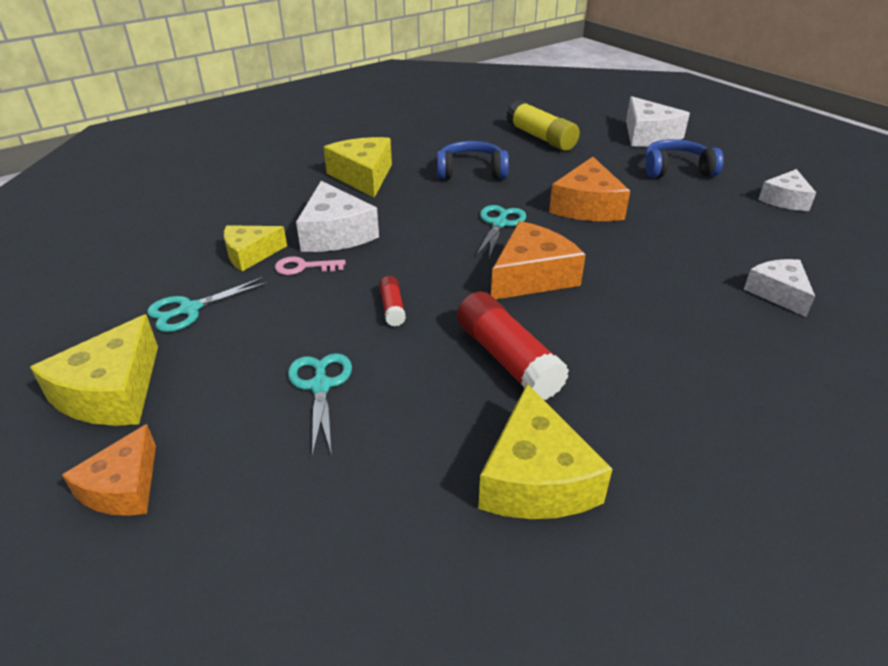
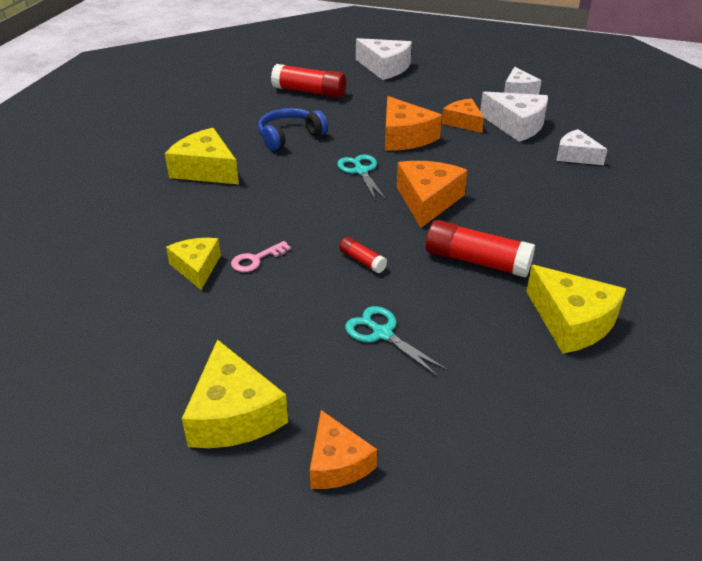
camera: 35 degrees left, 0 degrees up
(190, 309) = (207, 329): turquoise scissors -> none
(250, 254) = (196, 268): yellow cheese -> yellow cheese turned 135 degrees clockwise
(335, 233) = (246, 224): white cheese -> white cheese (516, 125)
(541, 138) = (309, 92): yellow glue stick -> red glue stick
(672, 212) = (463, 122): none -> orange cheese
(676, 170) = (432, 89): blue headphones -> none

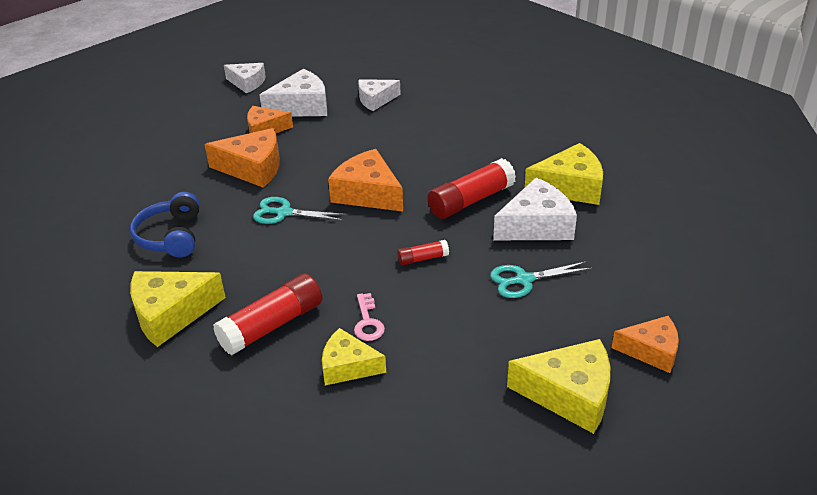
camera: 60 degrees left, 0 degrees up
(309, 92) = (93, 195): red glue stick -> red glue stick (272, 325)
(385, 67) = (107, 133): white cheese -> white cheese (536, 225)

